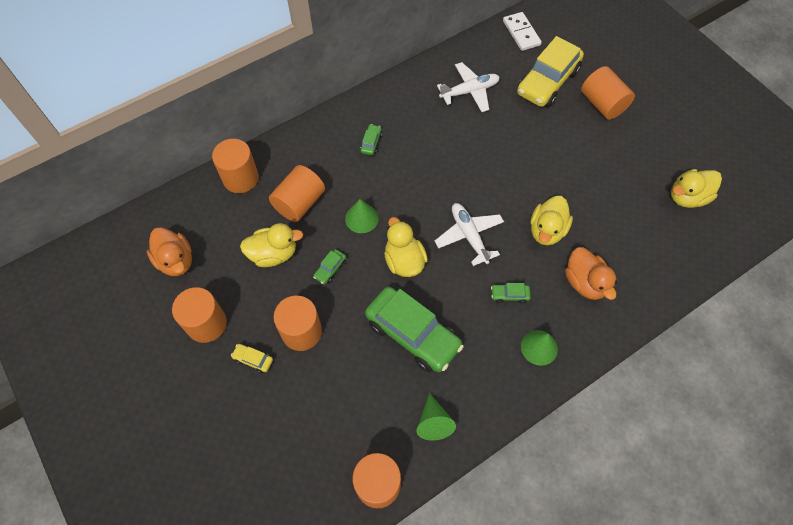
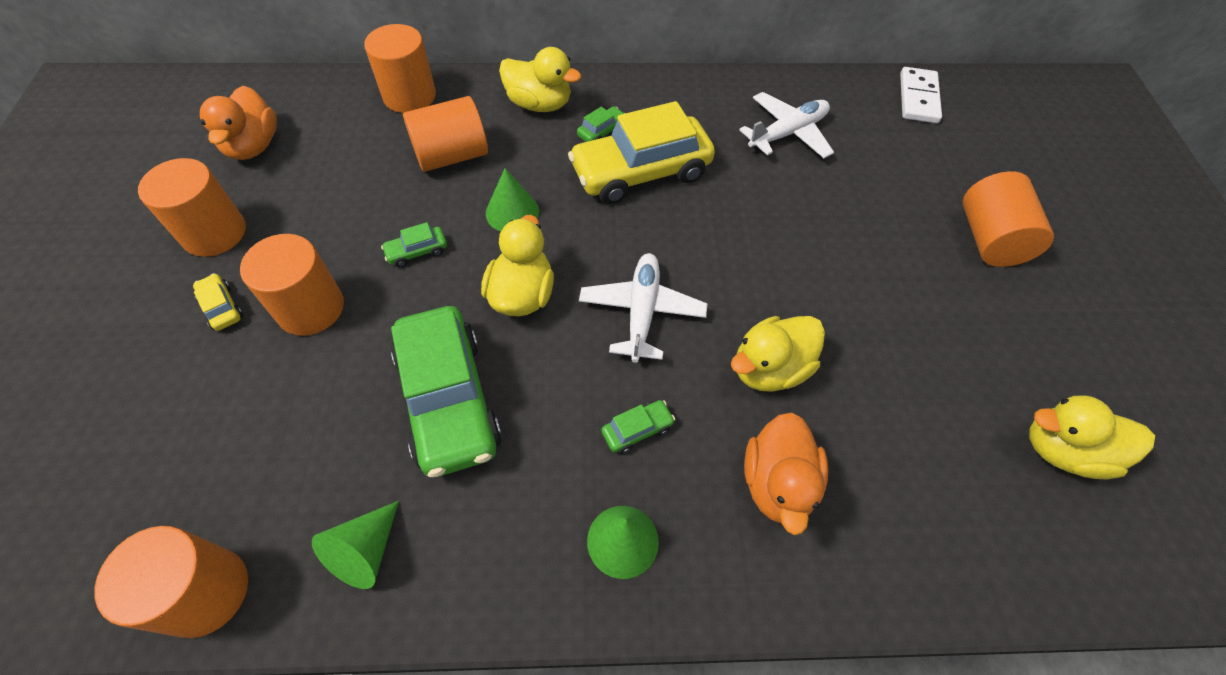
camera: 30 degrees right, 5 degrees down
(274, 254) = (367, 196): yellow duck -> yellow duck (539, 104)
(469, 91) = (787, 133): white plane -> white plane turned 45 degrees counterclockwise
(509, 295) = (637, 430): green car -> green car turned 120 degrees clockwise
(547, 82) = (917, 172): yellow car -> yellow car (641, 172)

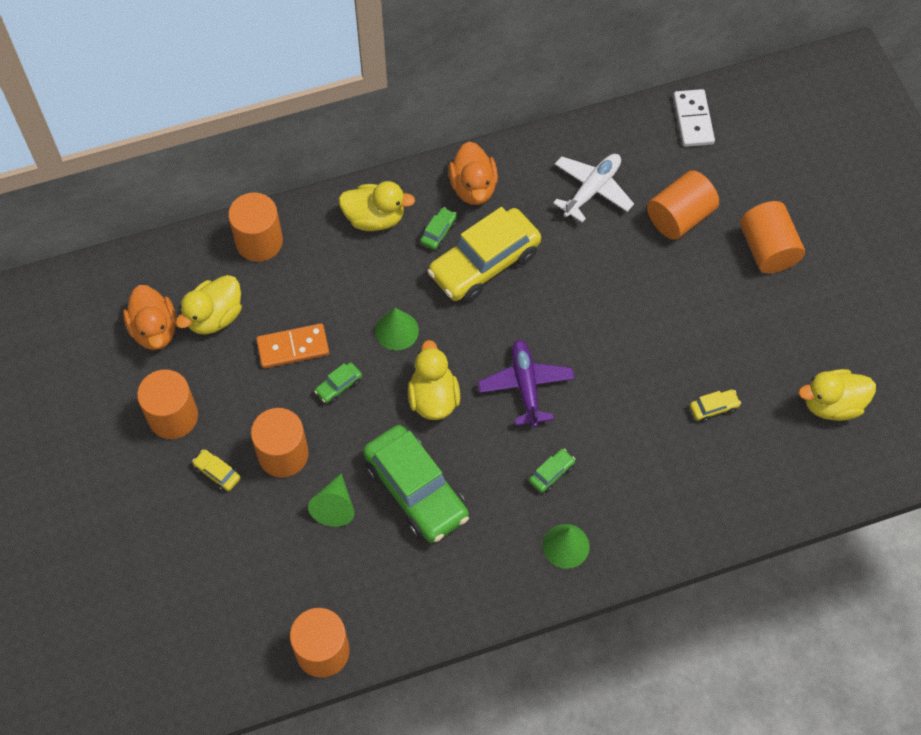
camera: 15 degrees left, 5 degrees up
(365, 551) = (408, 600): green cone -> green cone (334, 506)
(388, 199) = (293, 347): none -> orange domino
(451, 155) = (324, 292): orange cylinder -> orange cylinder (679, 217)
(641, 312) = (526, 386): white plane -> purple plane
(769, 369) = (628, 403): yellow duck -> yellow duck (214, 317)
(777, 483) = (653, 481): orange duck -> orange duck (473, 187)
(886, 407) = (713, 408): none -> yellow car

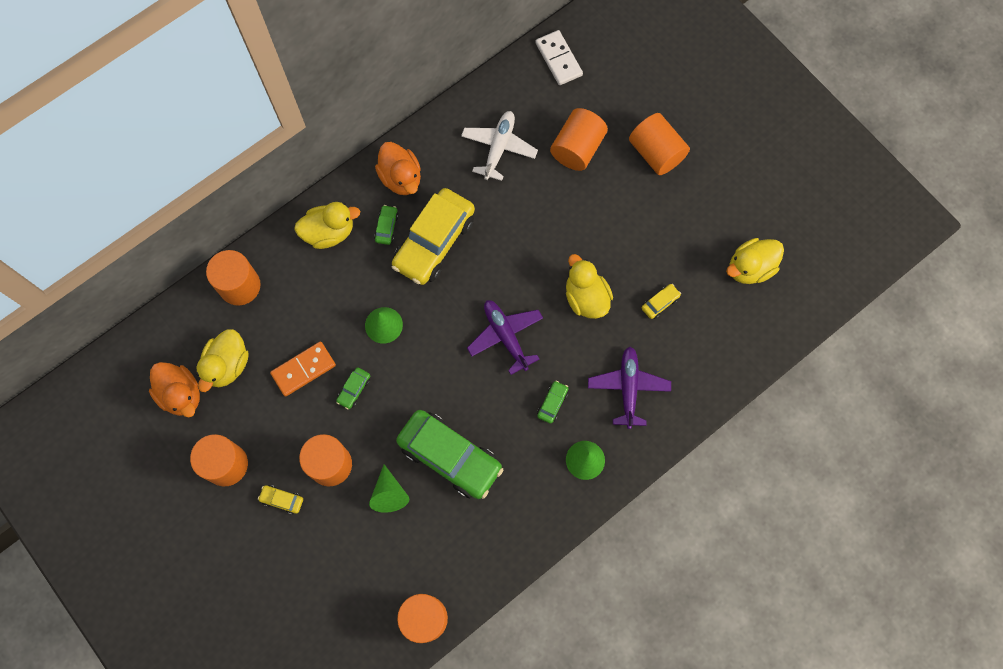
camera: 20 degrees left, 10 degrees up
(433, 398) = (435, 373): yellow duck -> yellow duck (586, 298)
(643, 486) = (628, 388): none -> purple plane

